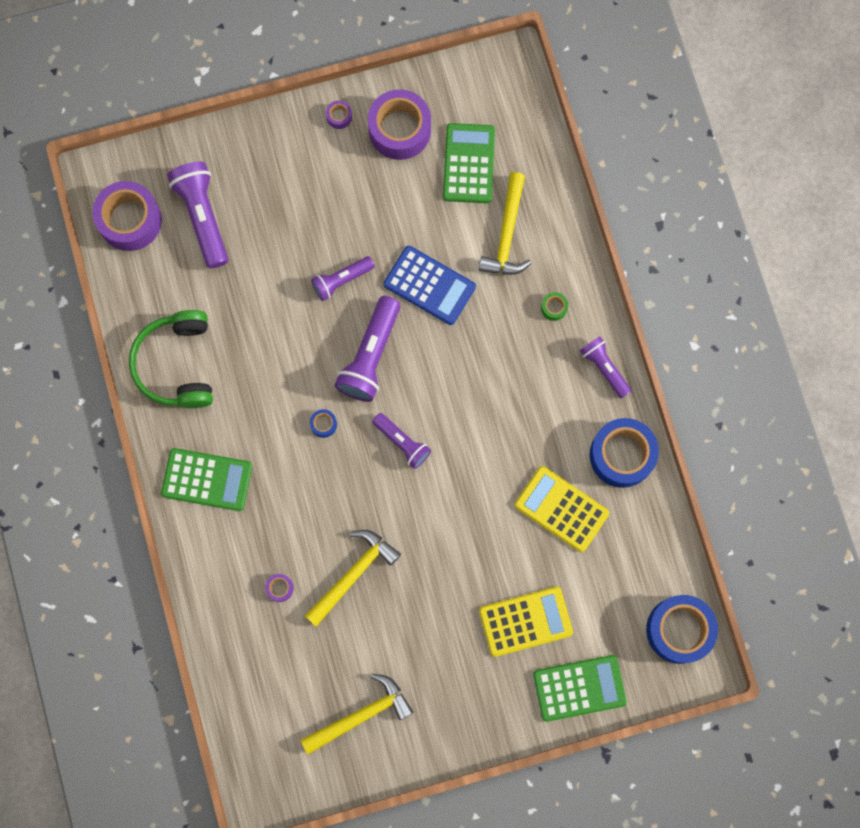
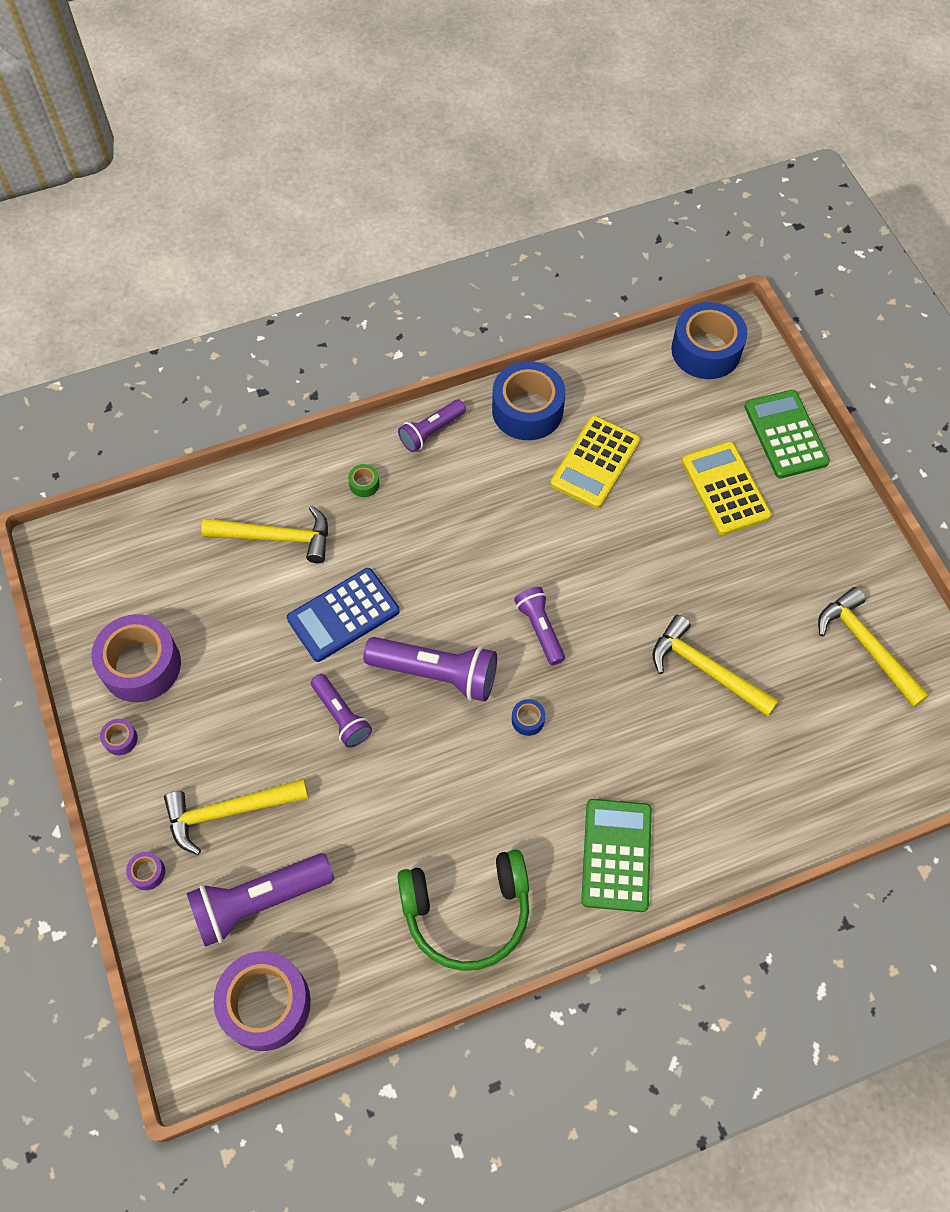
camera: 95 degrees left, 15 degrees down
(273, 196) = (229, 812): none -> yellow hammer
(280, 588) = (738, 751): purple tape -> purple tape (147, 872)
(402, 442) = (540, 629): purple flashlight -> purple flashlight turned 60 degrees counterclockwise
(429, 285) = (343, 615): blue calculator -> blue calculator turned 150 degrees counterclockwise
(468, 163) = (187, 584): green calculator -> none

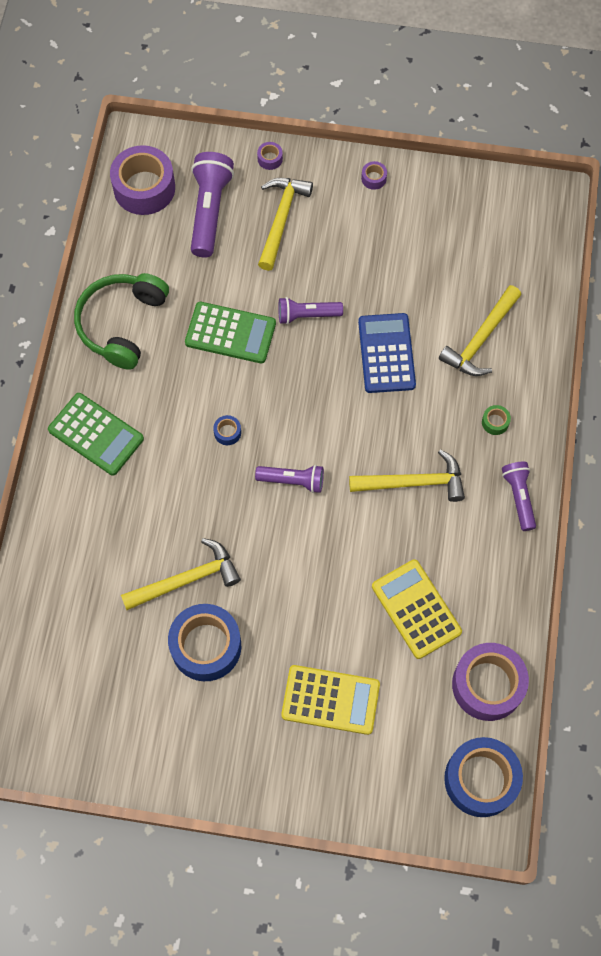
camera: 120 degrees right, 5 degrees up
(141, 665) = (423, 211): purple tape -> purple tape (487, 685)
(436, 673) = (301, 391): purple flashlight -> none
(527, 410) = (499, 585): blue tape -> blue tape (206, 646)
(785, 434) = (353, 789): green calculator -> green calculator (230, 333)
(866, 646) = (127, 715): yellow hammer -> yellow hammer (413, 482)

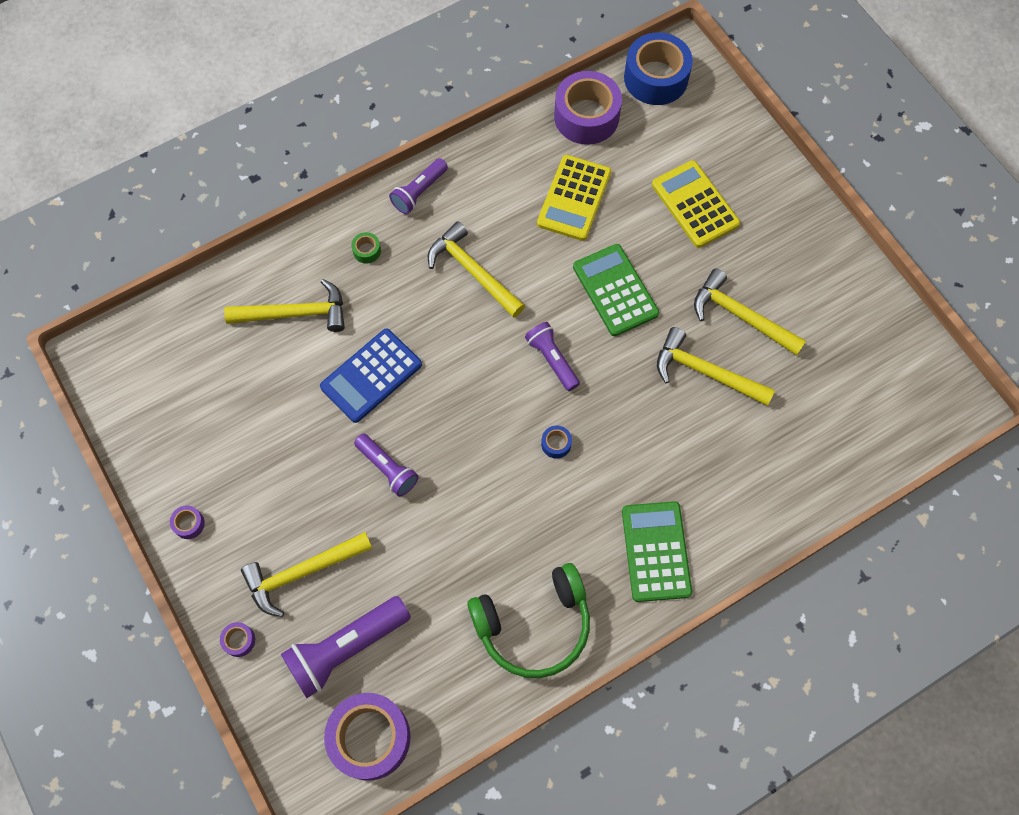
camera: 130 degrees left, 0 degrees up
(206, 646) = (741, 316): blue tape -> yellow hammer
(230, 333) = (460, 519): green calculator -> green calculator (615, 290)

